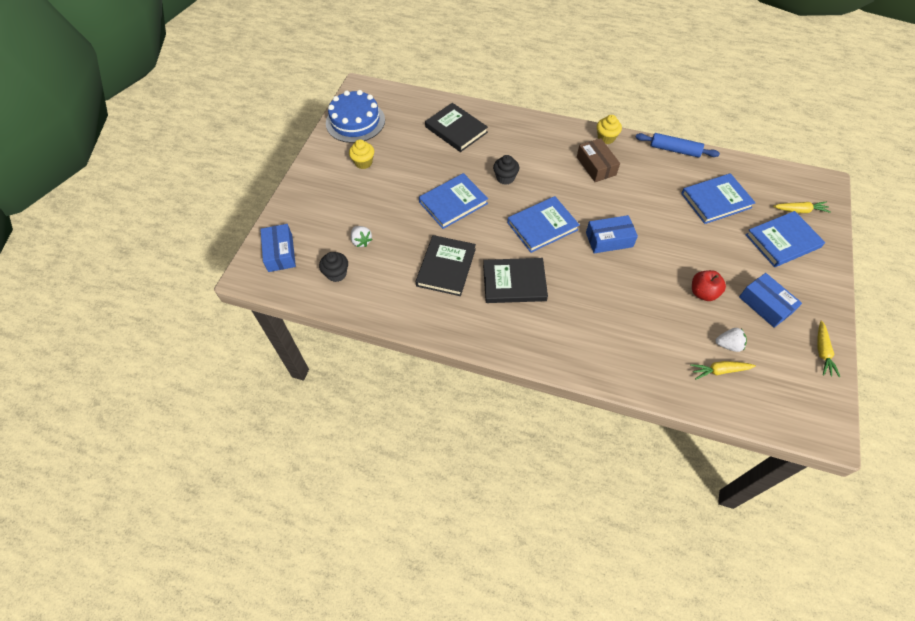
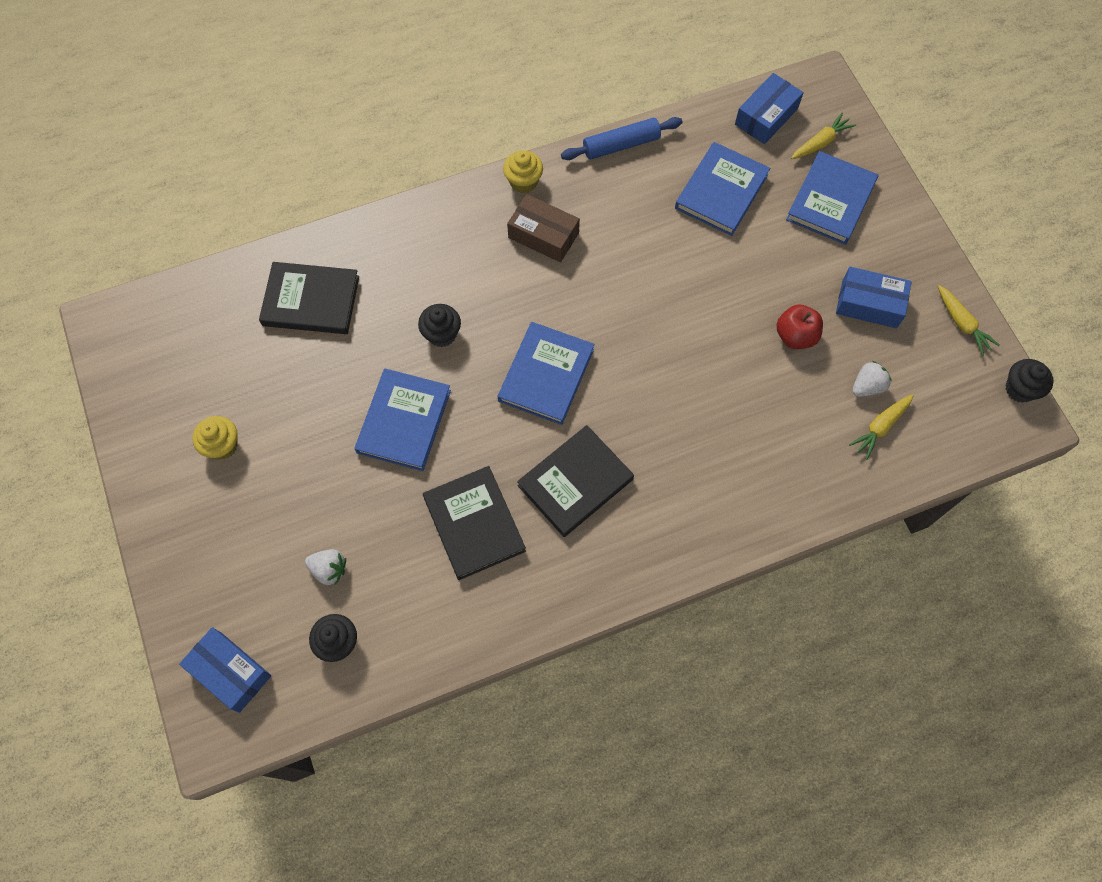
camera: 40 degrees left, 10 degrees up
(355, 121) = (148, 385): blue cake -> none
(609, 240) = (640, 337): blue box -> blue box (766, 116)
(836, 411) = (1020, 389): none -> black cupcake

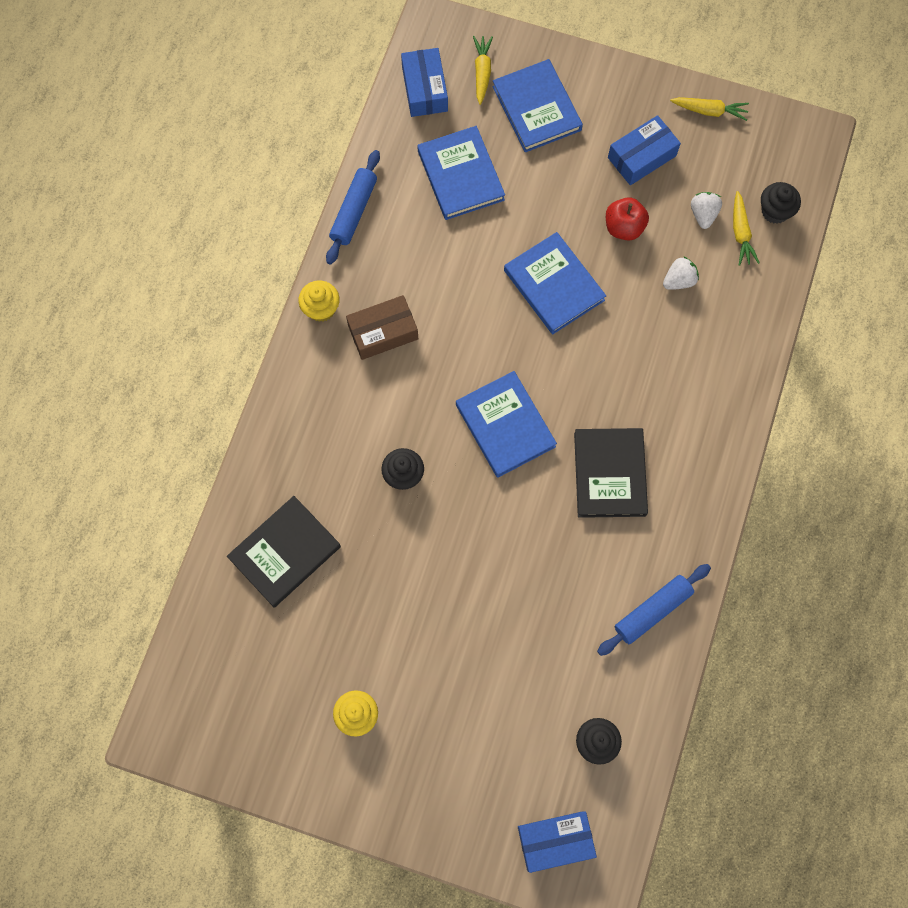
camera: 50 degrees left, 5 degrees up
(329, 569) = (532, 707): white strawberry -> white strawberry (679, 280)
(404, 421) = (454, 560): blue book -> blue book (553, 285)
(474, 524) = (582, 572): black book -> none
(487, 604) = (652, 611): none -> blue rolling pin
(1020, 389) = (788, 119): black cupcake -> black cupcake (775, 211)

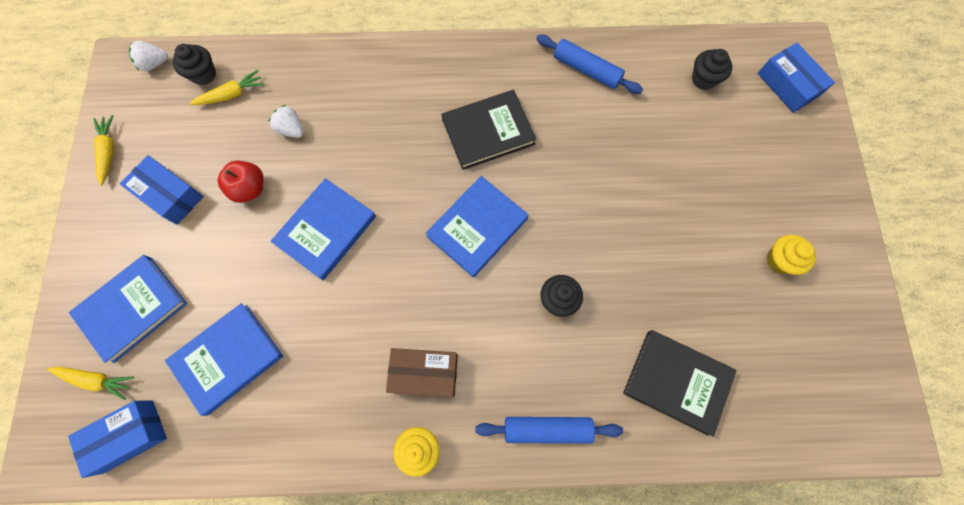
camera: 110 degrees left, 0 degrees up
(354, 211) = (297, 458): blue rolling pin -> blue rolling pin (547, 429)
(383, 332) = (424, 373): brown box -> brown box turned 45 degrees counterclockwise
(482, 72) = (97, 380): yellow carrot -> yellow carrot turned 150 degrees counterclockwise
(703, 214) = (220, 128): white strawberry -> white strawberry (154, 64)

